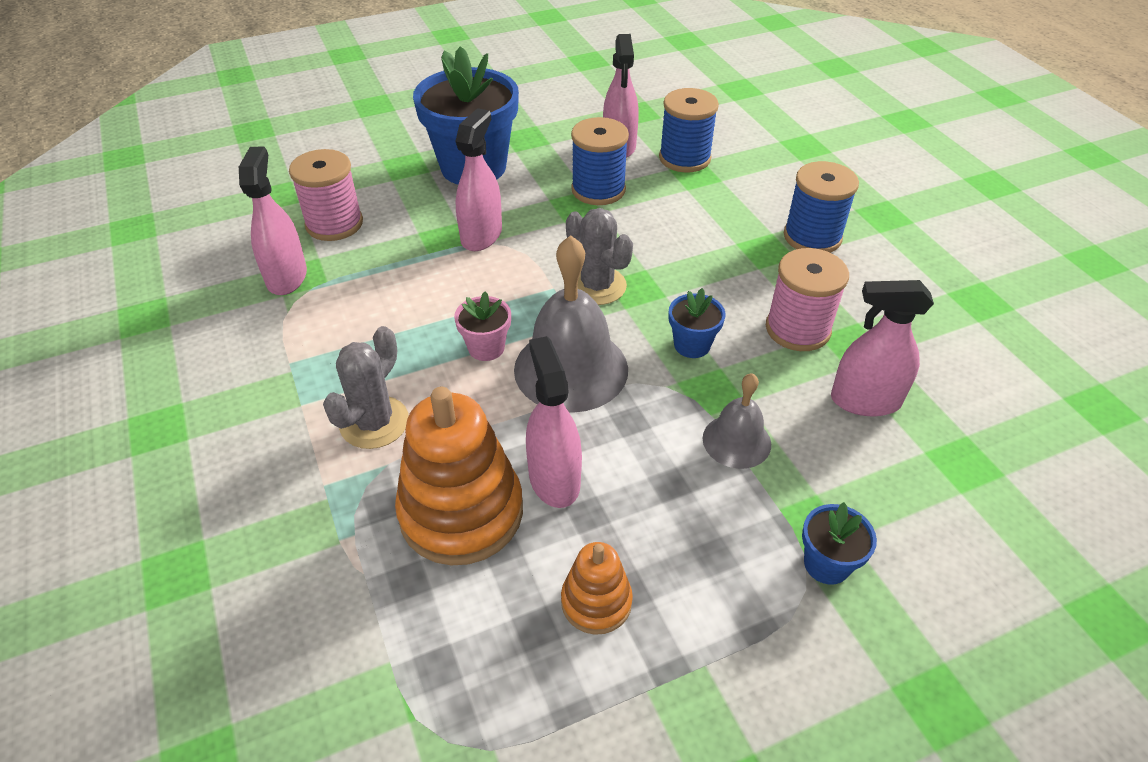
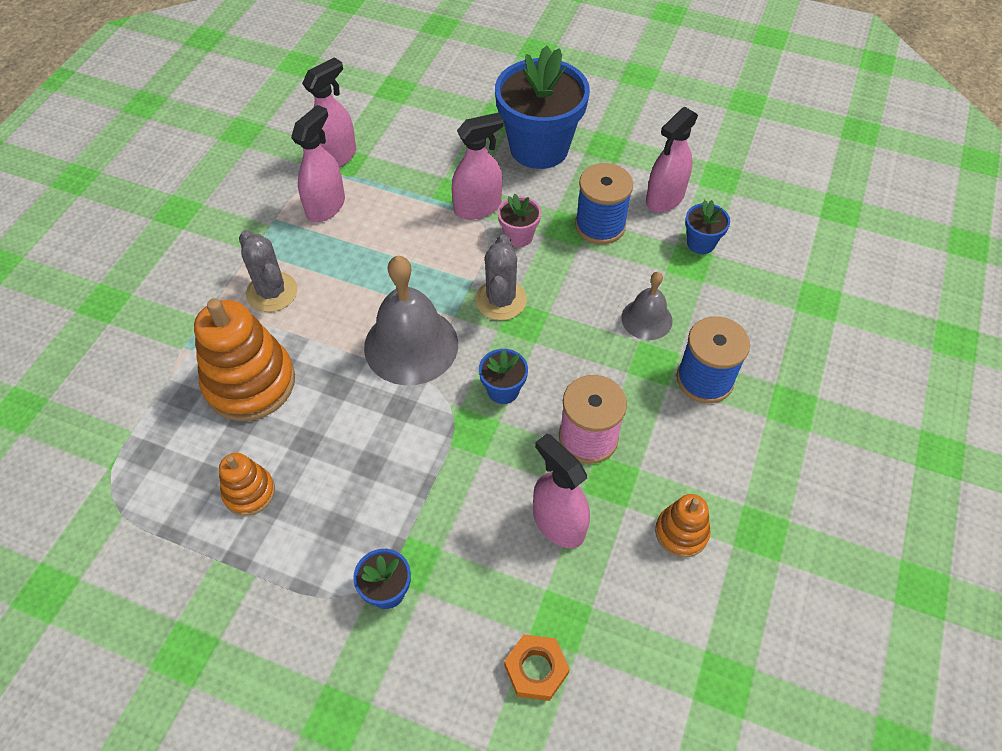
camera: 45 degrees right, 10 degrees up
(334, 224) = (403, 135): pink spool -> none
(374, 422) = (272, 292): grey cactus -> grey cactus turned 75 degrees clockwise
(486, 348) = (383, 292): pink flower pot -> pink flower pot (518, 236)
(554, 479) = (315, 406): pink spray bottle -> pink spray bottle (326, 206)
(684, 158) = (701, 243): blue spool -> blue flower pot
(736, 441) = (441, 474): grey bell -> grey bell (646, 319)
(942, 339) = (681, 532): none -> orange stacking toy
(1002, 512) = (536, 669): none -> orange nut

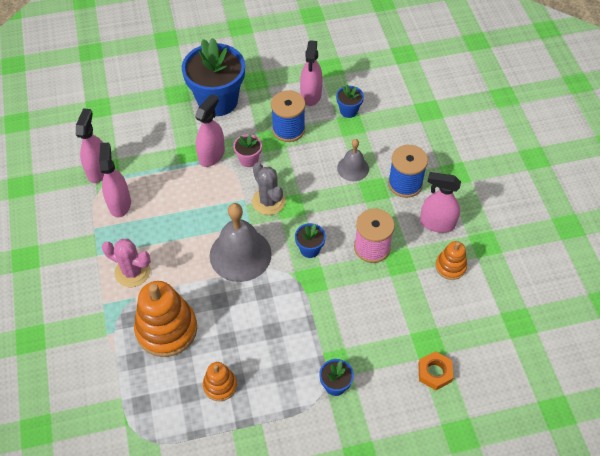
camera: 35 degrees left, 0 degrees up
(272, 292) = (132, 272): grey cactus -> pink cactus
(558, 523) = (391, 298): pink spray bottle -> pink spray bottle (437, 223)

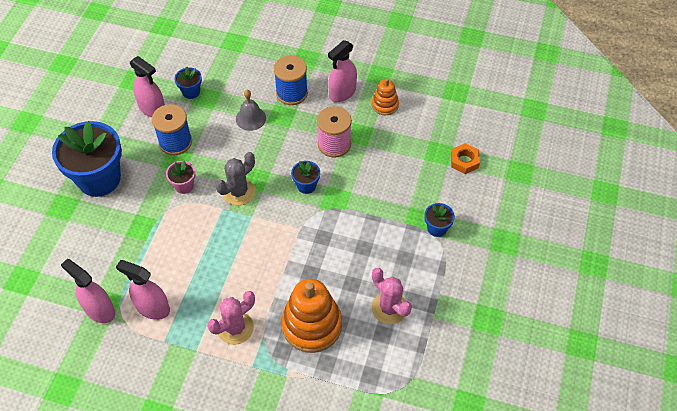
camera: 60 degrees left, 0 degrees up
(211, 155) = (157, 211): pink spray bottle -> none
(220, 385) = (389, 308): orange stacking toy -> pink cactus
(240, 254) = (276, 237): grey bell -> none
(268, 201) = (238, 192): grey cactus -> grey cactus turned 45 degrees counterclockwise

